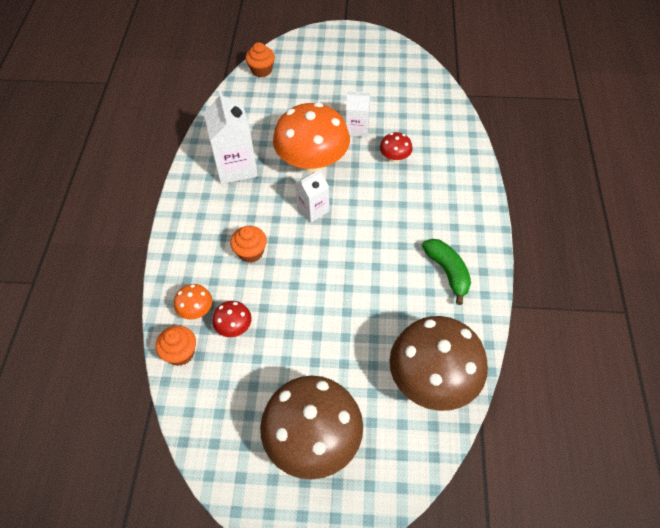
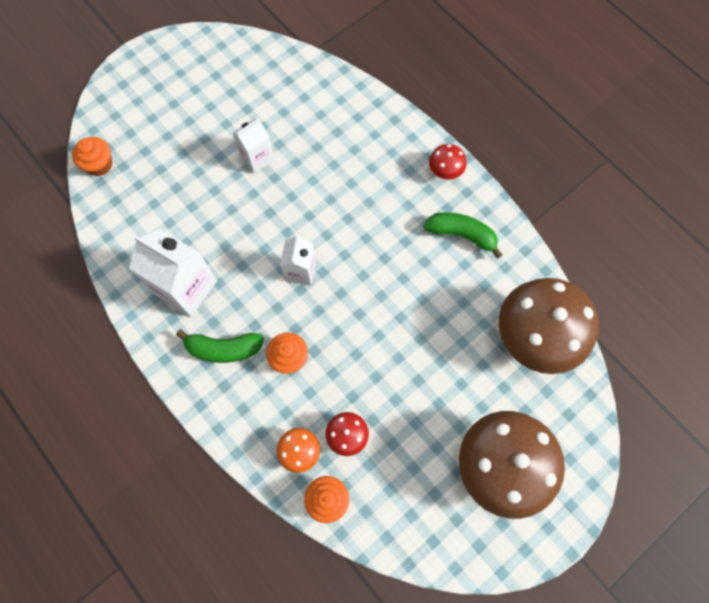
camera: 45 degrees left, 15 degrees up
(219, 216) = (223, 349): none -> green banana
(312, 162) = (252, 225): orange mushroom -> none
(394, 157) = (318, 161): red mushroom -> red mushroom (445, 171)

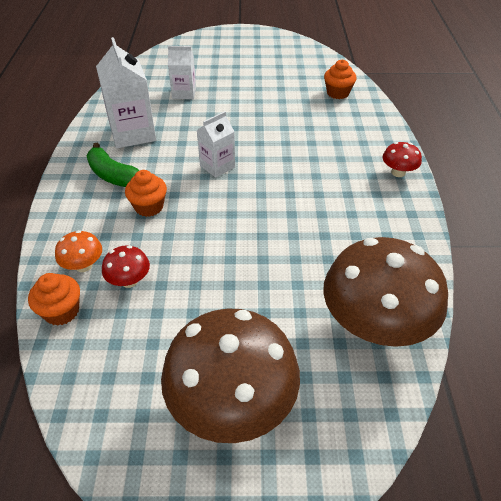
camera: 40 degrees right, 25 degrees down
(99, 165) = (159, 60): orange cupcake -> orange cupcake (338, 93)
(257, 158) = (258, 100): white carton -> white carton (184, 93)
(461, 235) = (372, 216): green banana -> none

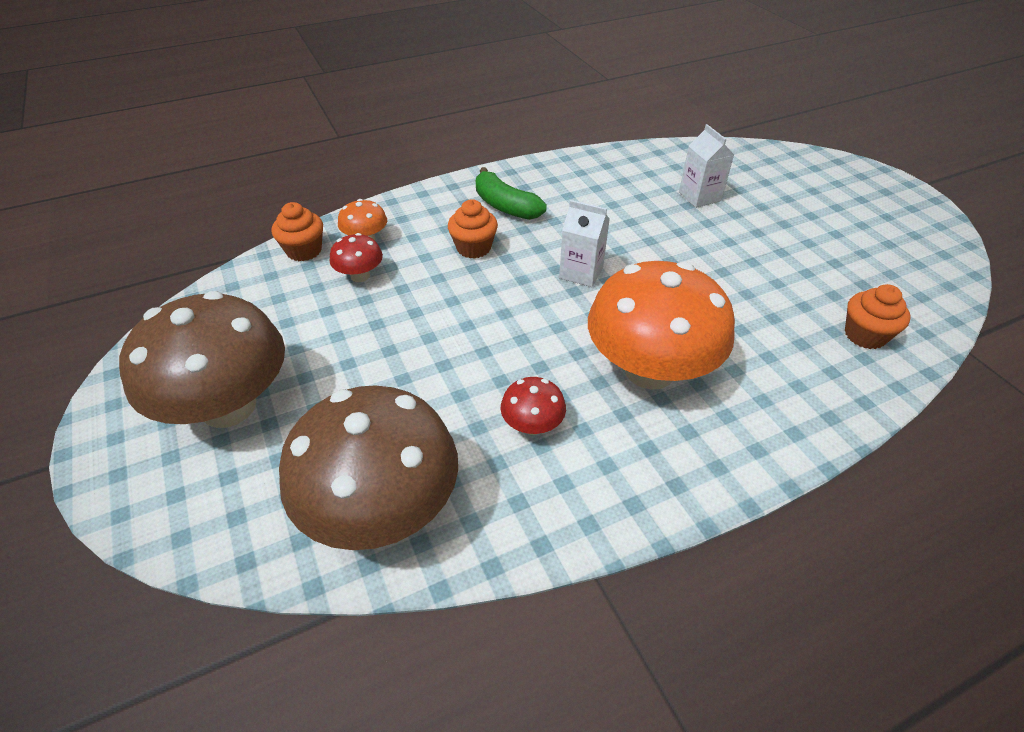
camera: 65 degrees right, 0 degrees up
(113, 176) = (505, 206): green banana -> green banana turned 60 degrees counterclockwise
(133, 134) = (585, 191): white carton -> none
(320, 171) = (649, 370): none -> orange mushroom
(398, 172) = (723, 463): red mushroom -> red mushroom (532, 425)

